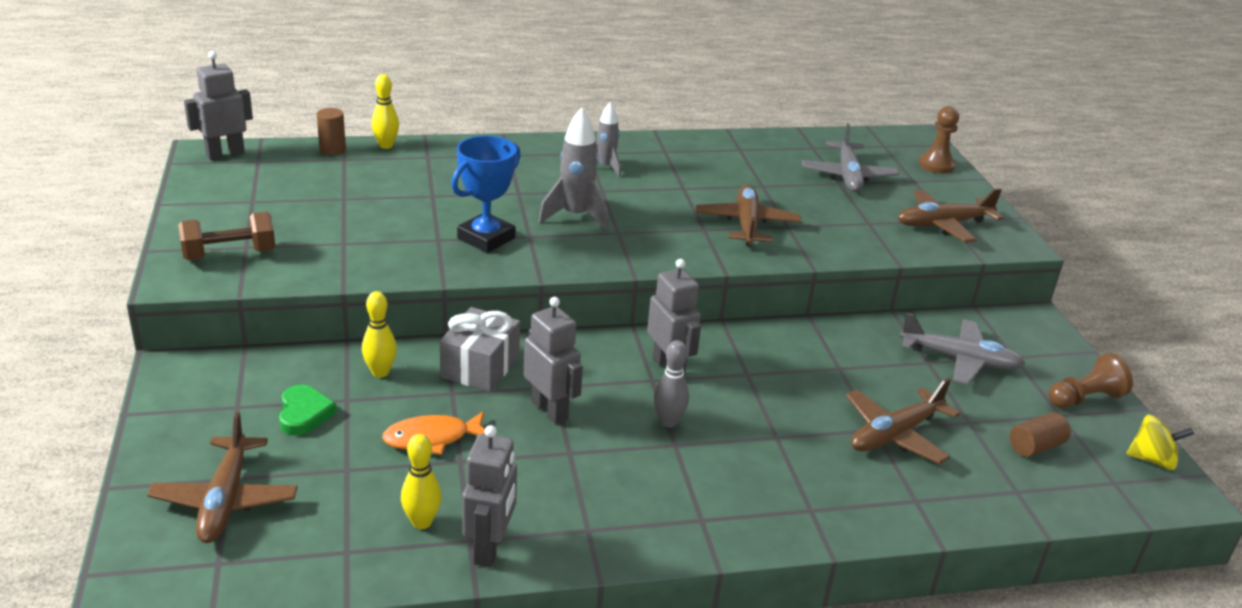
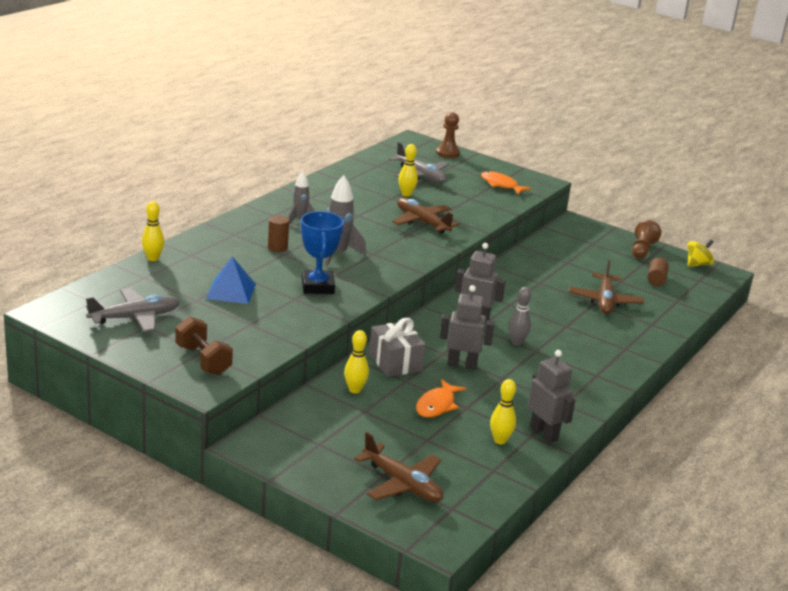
camera: 45 degrees left, 5 degrees down
(225, 154) = (64, 306): grey robot -> none
(229, 255) = (203, 360): brown dumbbell -> brown dumbbell turned 60 degrees counterclockwise
(304, 414) = (358, 428): green heart -> none
(332, 150) = (126, 275): brown cylinder -> brown cylinder (277, 248)
(392, 204) = (231, 291): none -> blue pyramid
(788, 188) = (406, 194): none -> yellow bowling pin
(943, 224) = (501, 185): brown plane -> orange fish
(960, 360) = (577, 255): grey plane -> grey plane (135, 318)

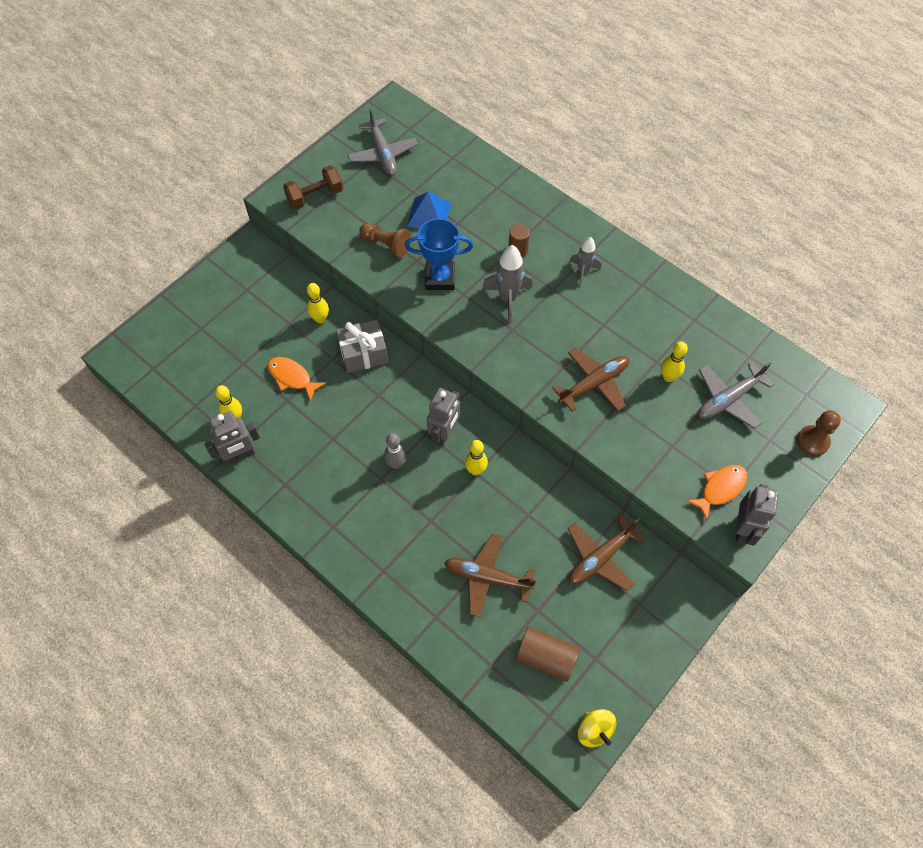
camera: 100 degrees right, 35 degrees up
(153, 258) = (487, 161): yellow bowling pin -> yellow bowling pin (476, 470)
(402, 484) = (187, 339): brown plane -> brown plane (600, 557)
(462, 364) = (357, 407): grey robot -> grey robot (743, 529)
(642, 250) = (629, 665): brown pawn -> brown pawn (386, 245)
(656, 279) = (546, 657): brown cylinder -> brown cylinder, size x1.51

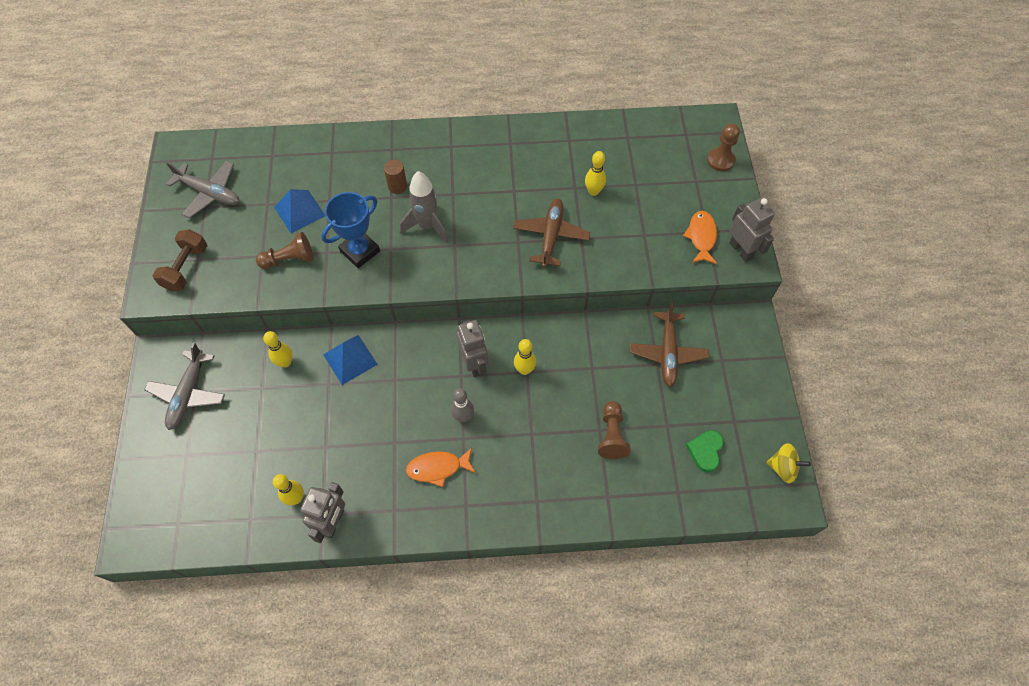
camera: 45 degrees left, 0 degrees up
(292, 377) = (311, 426): orange fish -> orange fish (438, 468)
(363, 354) = (350, 359): grey gift -> blue pyramid
(487, 577) = (611, 435): brown plane -> brown pawn
(546, 657) = (705, 451): brown cylinder -> green heart
(583, 271) = (460, 165): grey rocket -> none
(728, 399) = (645, 175): grey plane -> grey plane (188, 394)

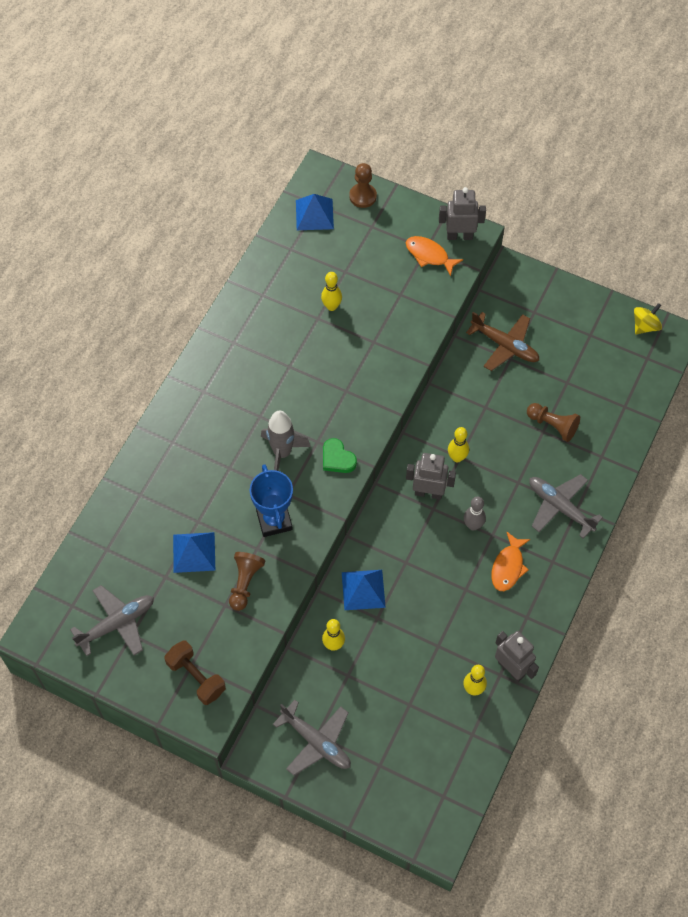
camera: 60 degrees left, 0 degrees up
(397, 186) = (220, 457): brown cylinder -> none
(528, 484) = (560, 507): none -> grey plane
(551, 236) = (356, 363): brown plane -> none
(674, 136) = (314, 214): none -> blue pyramid
(705, 451) = (603, 369): green heart -> green heart (337, 458)

